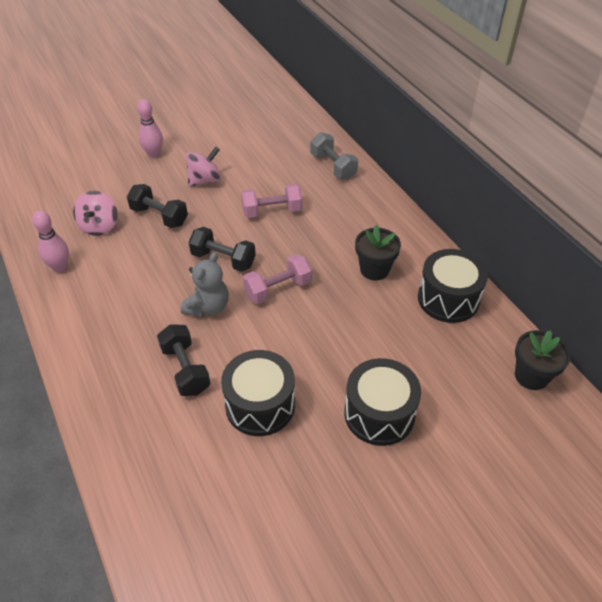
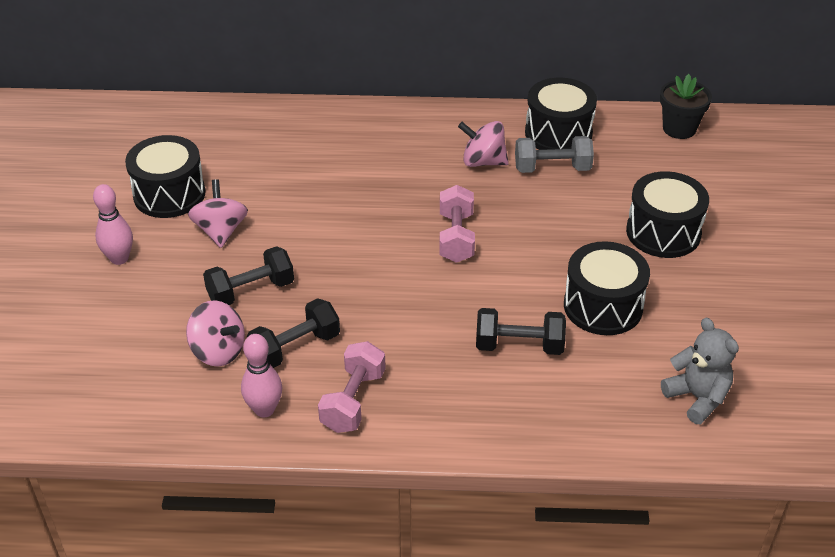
camera: 60 degrees left, 5 degrees down
(208, 307) = (440, 299): grey teddy bear -> grey teddy bear (697, 398)
(223, 146) = (169, 194): none -> black drum
(223, 259) = (375, 262): black dumbbell -> black dumbbell (295, 348)
(272, 211) = (329, 197): pink dumbbell -> pink dumbbell (353, 401)
(333, 166) = (298, 125): grey dumbbell -> grey dumbbell (552, 168)
(374, 269) = (483, 162): black flower pot -> pink spinning top

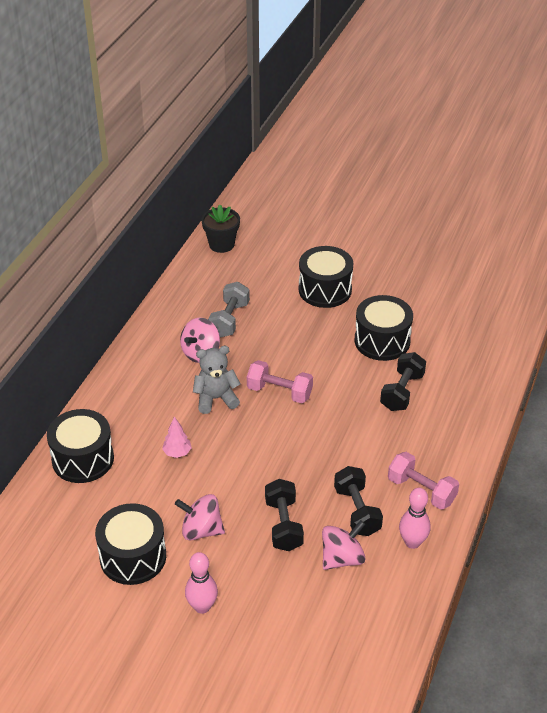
camera: 70 degrees left, 0 degrees up
(322, 185) = (177, 453): none -> pink tree
(558, 133) = (191, 304): black drum -> black drum (83, 459)
(697, 398) = (476, 327): grey teddy bear -> grey teddy bear (216, 398)

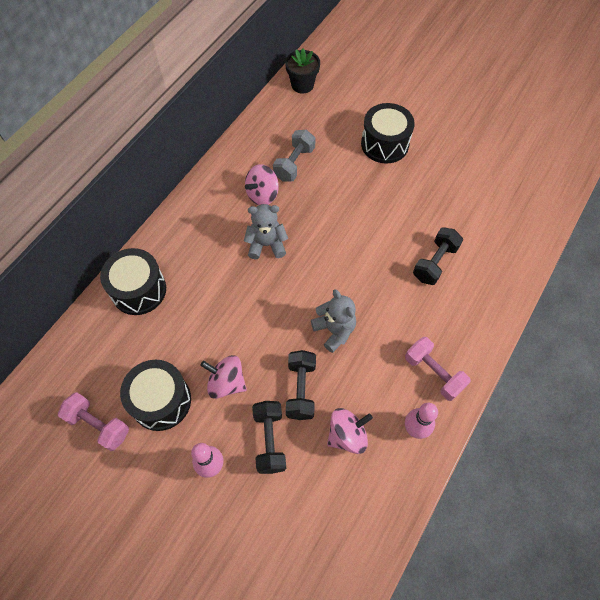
camera: 10 degrees right, 20 degrees up
(177, 453) = (221, 296): pink tree -> none
(279, 392) = (324, 246): pink dumbbell -> pink dumbbell (98, 425)
(307, 467) = (334, 330): none -> grey teddy bear
(357, 511) = (370, 386): black dumbbell -> black dumbbell (269, 440)
(382, 341) = (426, 205): black drum -> none

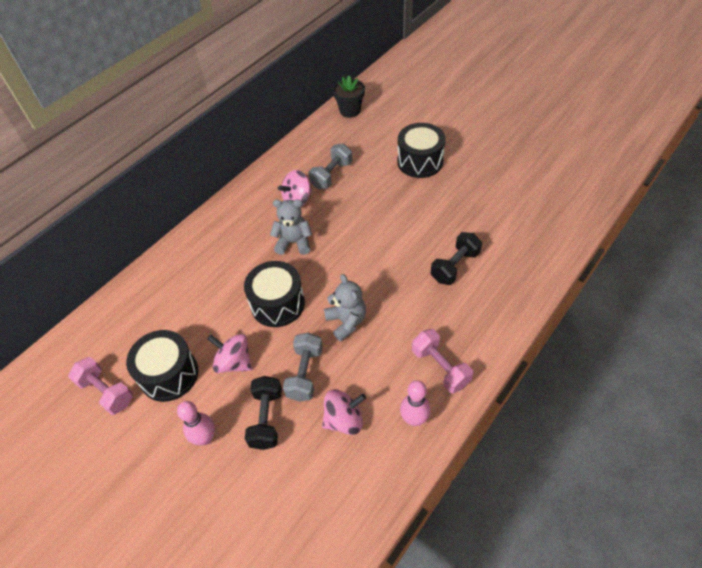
camera: 10 degrees right, 10 degrees down
(139, 290) = (168, 275): black drum -> black drum (277, 304)
(301, 389) = (305, 373): black dumbbell -> grey dumbbell

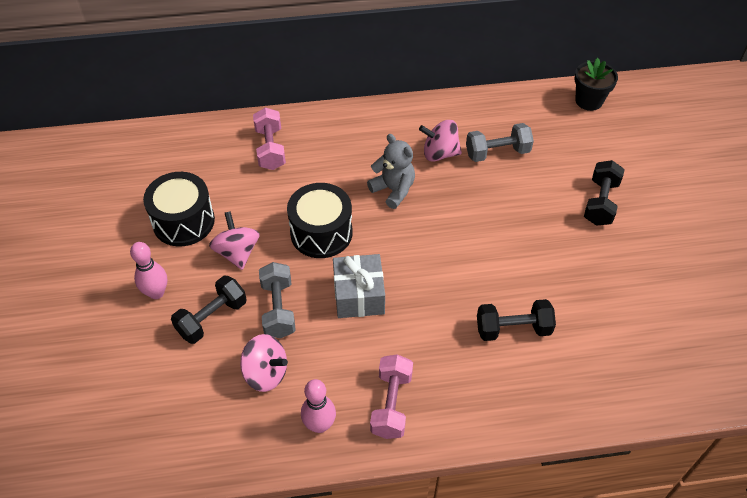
camera: 40 degrees right, 0 degrees up
(106, 392) = (130, 198): pink dumbbell -> pink dumbbell (270, 149)
(305, 373) = (278, 309): grey dumbbell -> grey dumbbell turned 60 degrees counterclockwise
(346, 322) = (359, 295): grey teddy bear -> grey gift
(420, 161) = (600, 202): black drum -> black dumbbell

